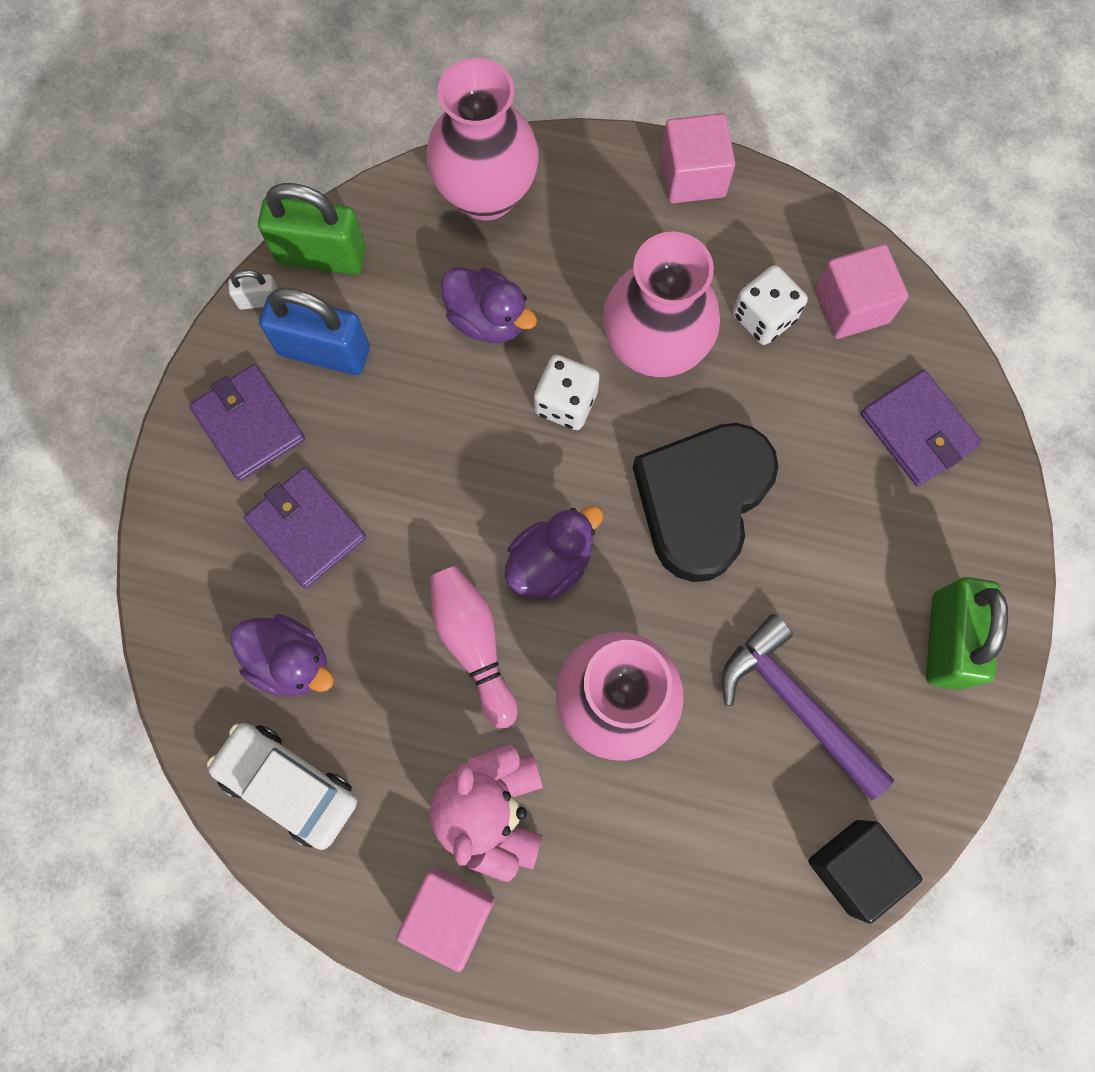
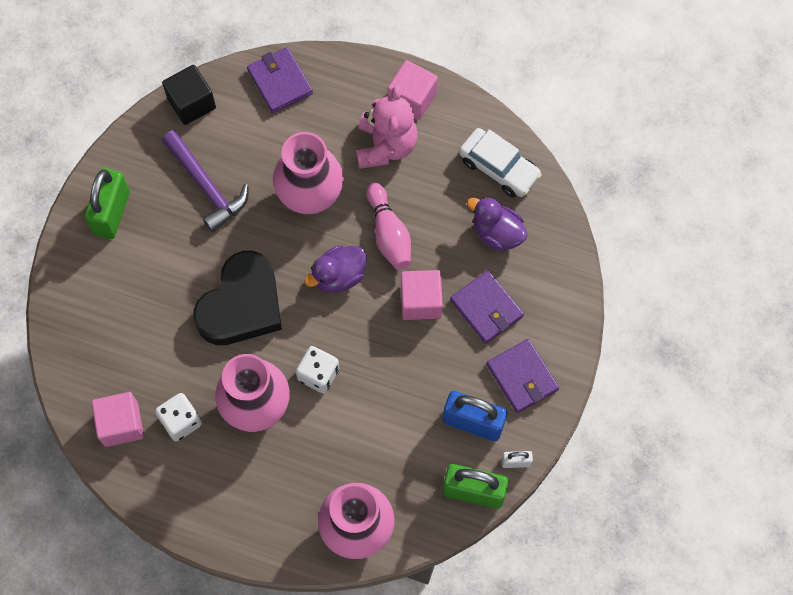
camera: 175 degrees left, 5 degrees down
(488, 319) = (363, 435): purple duck -> none
(692, 176) = (211, 530): pink cube -> pink cube (421, 301)
(918, 430) = (98, 338): purple wallet -> purple wallet (280, 82)

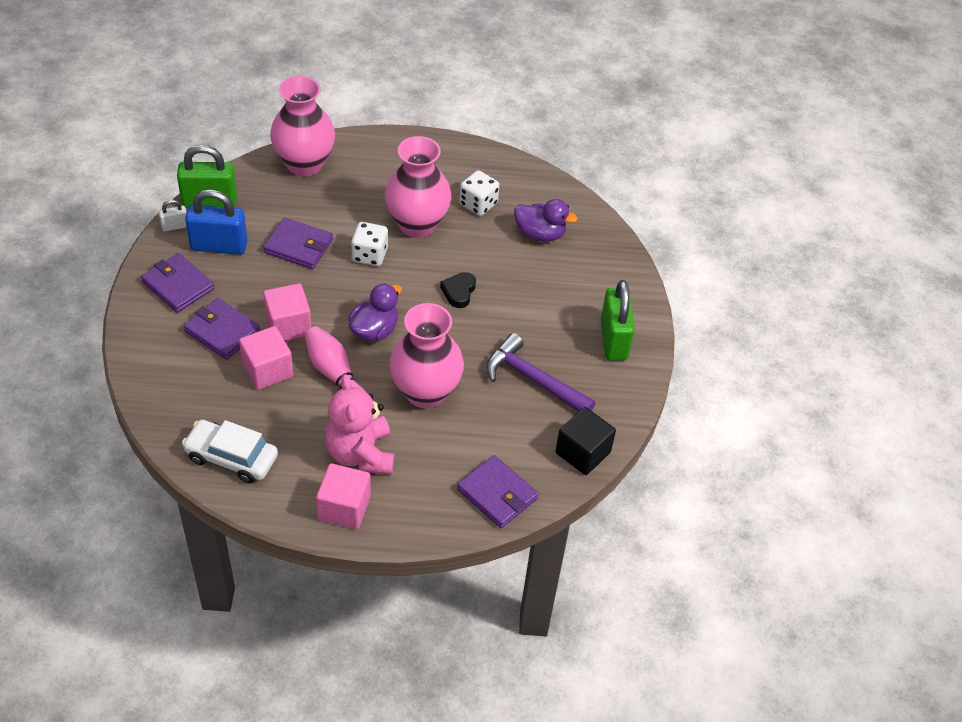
camera: 160 degrees right, 20 degrees down
(121, 424) = (527, 194): pink cube -> pink cube (267, 370)
(241, 305) = (459, 292): black heart -> black heart, size x0.43
(390, 403) = (298, 246): none -> purple wallet
(497, 233) = (223, 396): purple duck -> purple duck (540, 234)

